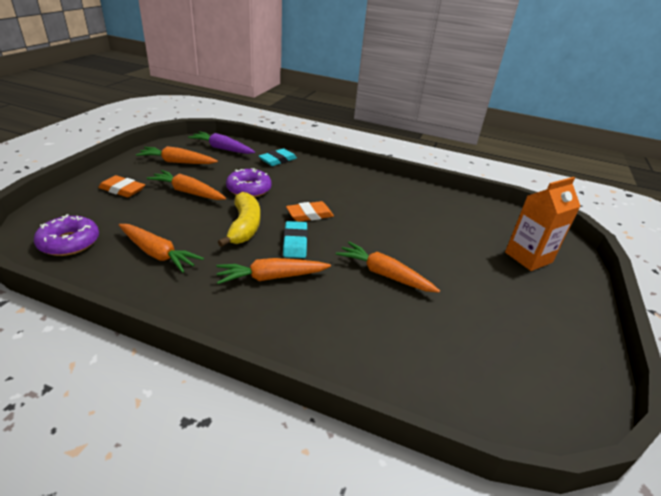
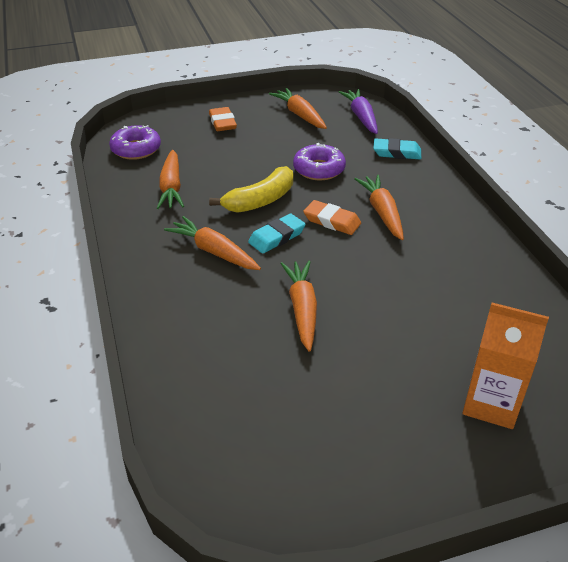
camera: 55 degrees right, 5 degrees up
(188, 192) = (265, 148): orange carrot -> orange carrot (382, 212)

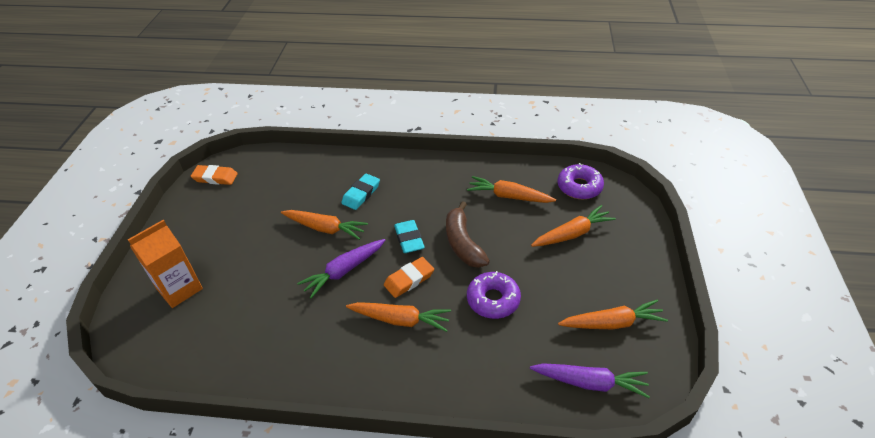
camera: 115 degrees right, 5 degrees up
(214, 251) = (413, 201): orange carrot -> orange carrot (572, 234)
(222, 122) = (612, 253): orange eraser -> orange eraser (215, 177)
(260, 200) = (463, 243): yellow banana -> brown banana
(354, 269) = (344, 271): none -> purple carrot
(397, 152) = (496, 382): turquoise eraser -> turquoise eraser (361, 194)

